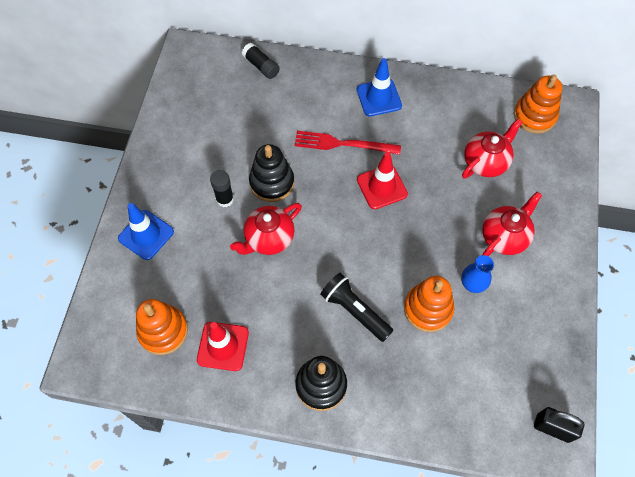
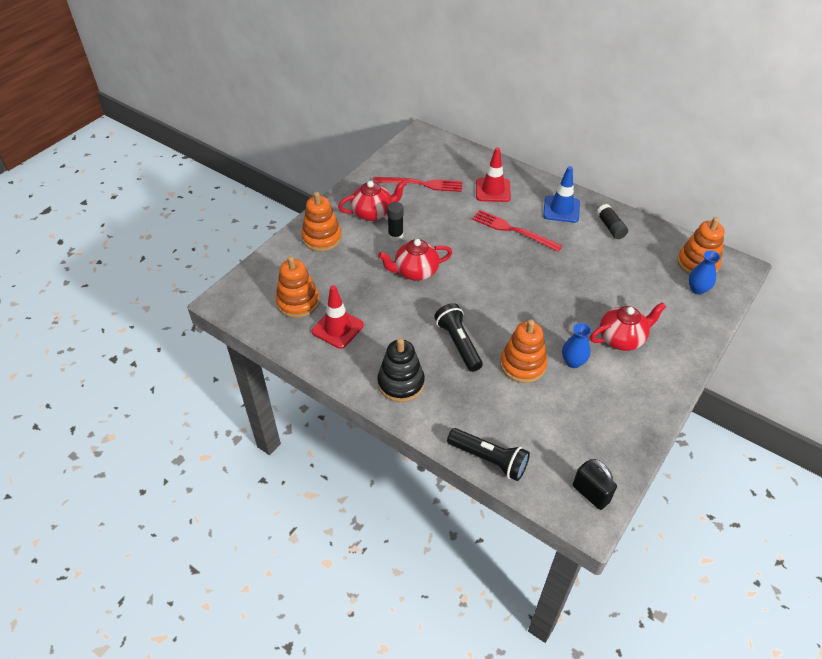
camera: 25 degrees right, 15 degrees down
(146, 235) = (322, 238): blue traffic cone -> orange stacking toy
(219, 119) = (421, 184): none -> red fork
(261, 66) = (474, 161): black glue stick -> black glue stick (610, 227)
(272, 182) = (439, 237): black stacking toy -> none
(382, 187) = (530, 268): red traffic cone -> red traffic cone (493, 190)
(446, 434) = (489, 459): none -> black flashlight
(486, 162) = (633, 281): red teapot -> red teapot (373, 213)
(547, 148) = (697, 289): none -> blue vase

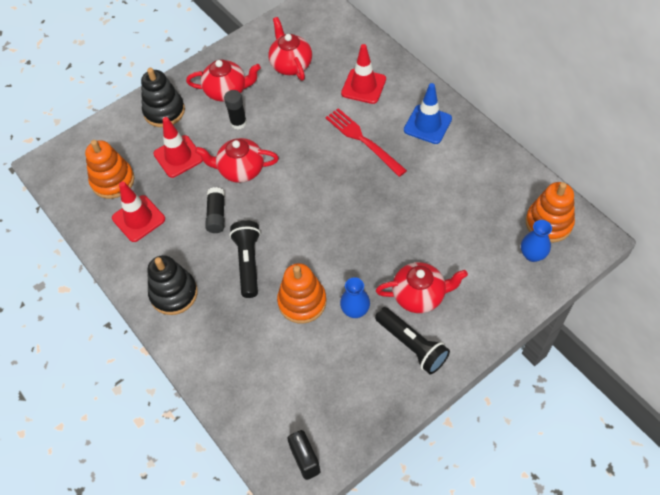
camera: 20 degrees right, 10 degrees up
(322, 238) = (164, 111): orange stacking toy -> black stacking toy
(352, 271) = (178, 156): none -> red traffic cone
(421, 184) = (291, 65): red fork -> red teapot
(489, 459) = (223, 397): black flashlight -> black flashlight (412, 345)
(610, 227) = (471, 157): black glue stick -> black glue stick (216, 215)

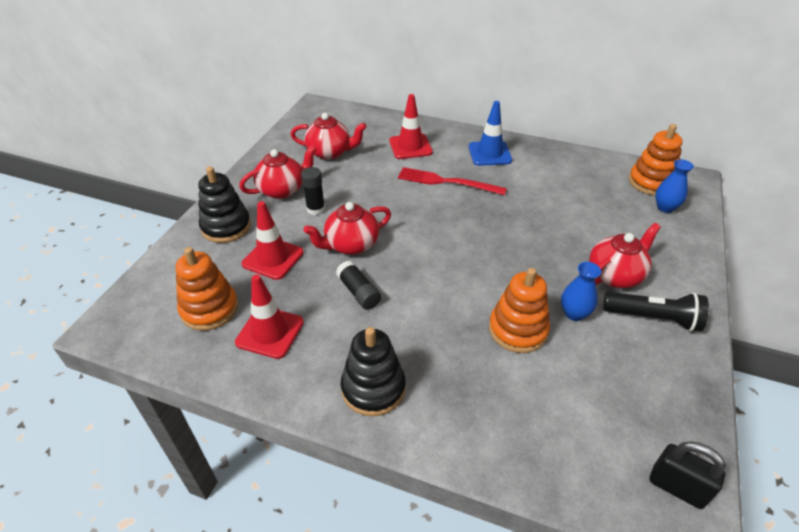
camera: 35 degrees left, 15 degrees down
(248, 262) = (430, 320): black flashlight -> none
(291, 65) = (330, 152): red teapot -> red teapot turned 150 degrees clockwise

